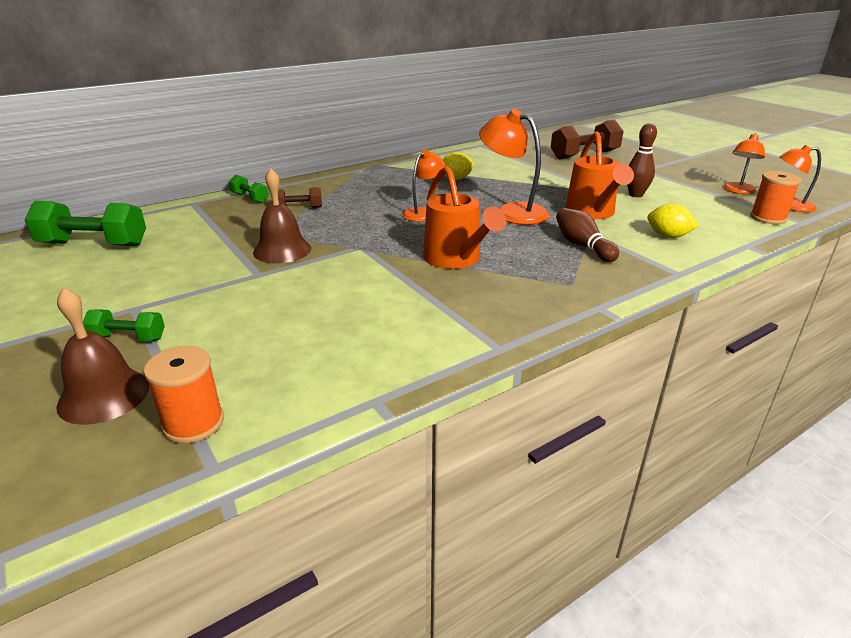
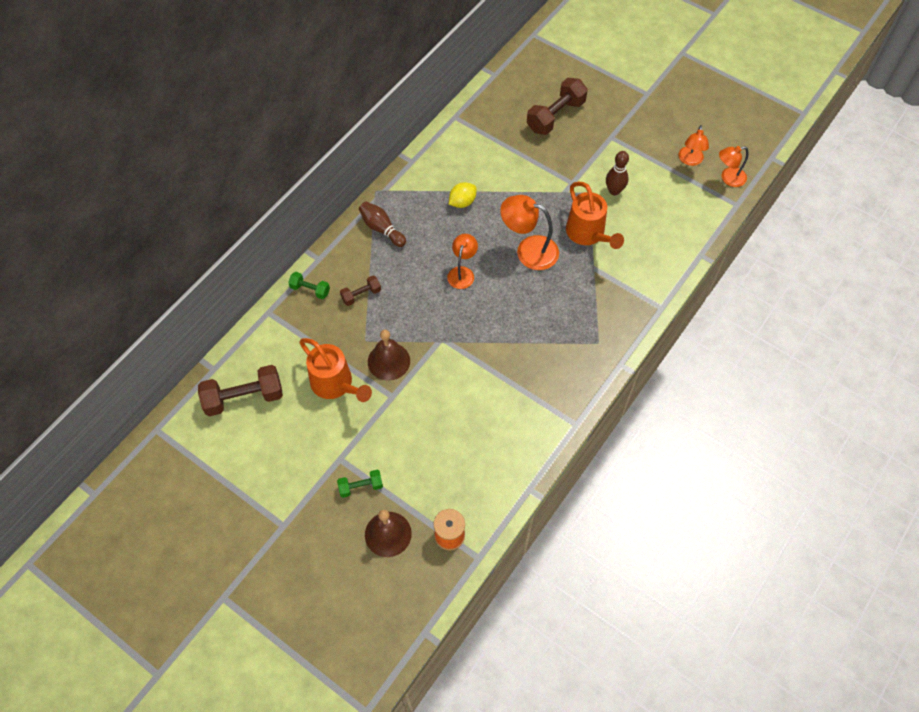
camera: 20 degrees left, 30 degrees up
(93, 244) = (244, 398): green dumbbell -> brown dumbbell
(456, 260) = (515, 335): orange watering can -> orange watering can (336, 385)
(582, 246) = (593, 289): brown bowling pin -> brown bowling pin (381, 229)
(668, 236) = (648, 256): yellow lemon -> none
(768, 218) = (713, 204): orange spool -> none

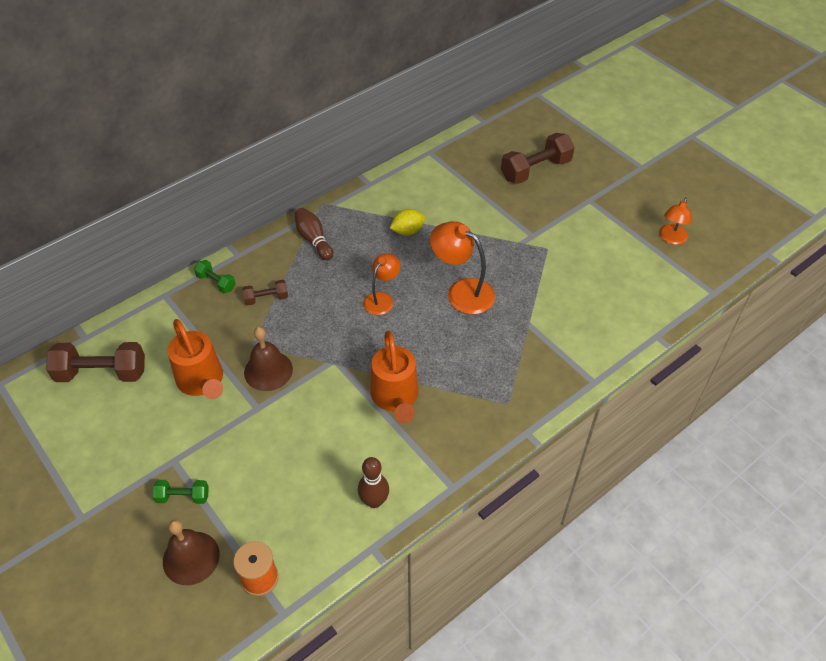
camera: 15 degrees right, 10 degrees down
(588, 234) = (533, 289): orange watering can -> orange watering can (396, 398)
(614, 191) = (576, 252): brown bowling pin -> brown bowling pin (374, 501)
(728, 178) = (710, 264): orange lamp -> none

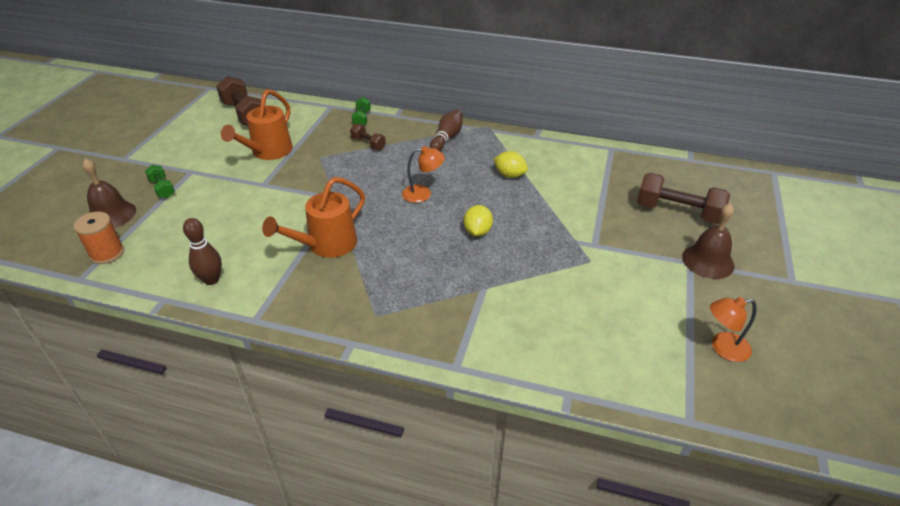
camera: 55 degrees right, 10 degrees down
(268, 370) = (301, 174): brown bell -> brown bell (708, 261)
(462, 291) = (477, 232): orange lamp -> yellow lemon

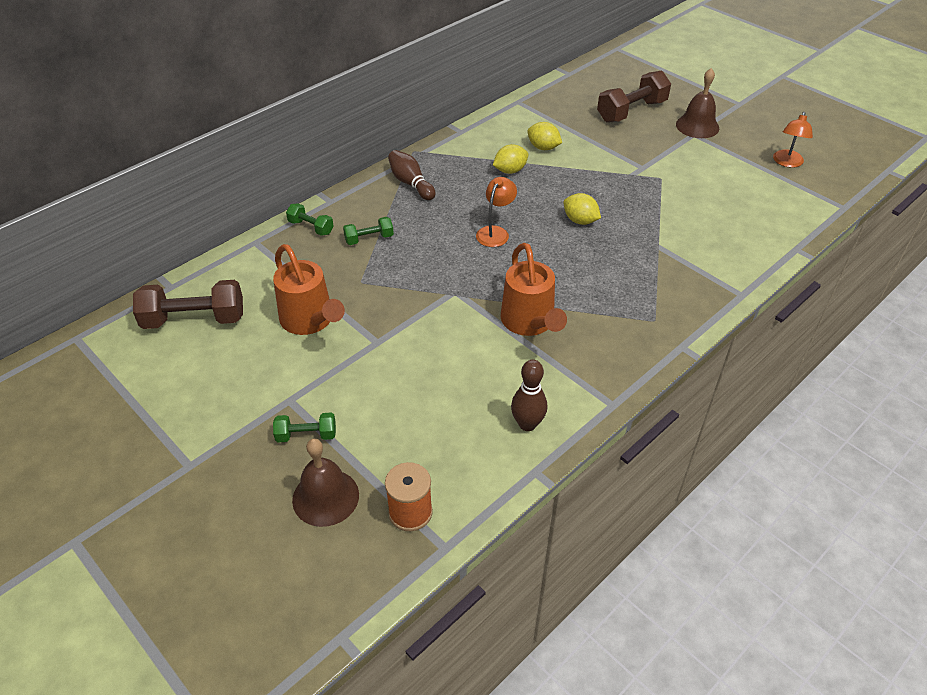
camera: 60 degrees left, 5 degrees up
(368, 144) = (369, 239): brown dumbbell -> green dumbbell
(560, 181) = (543, 147): none -> yellow lemon

